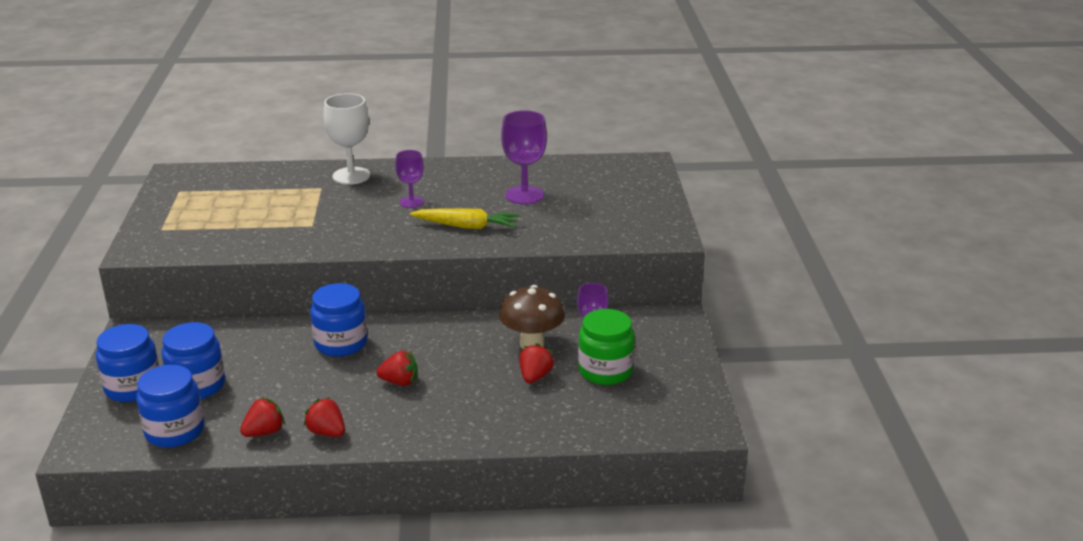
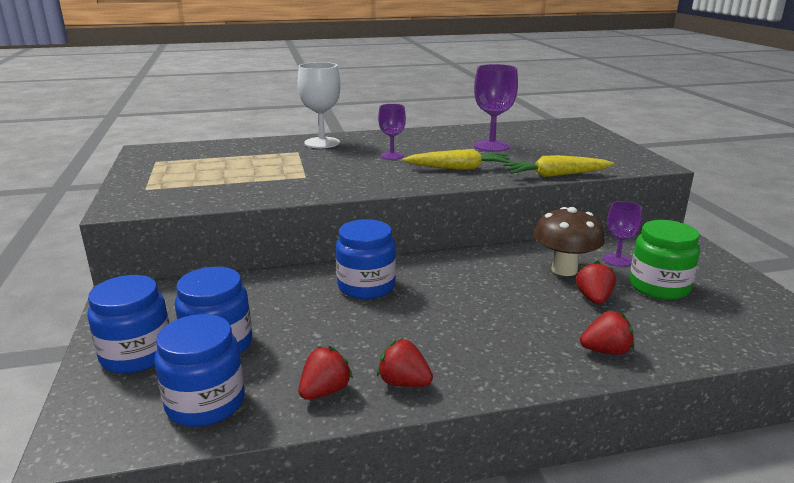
camera: 10 degrees left, 5 degrees down
(400, 382) = (454, 318): red strawberry -> red strawberry (606, 351)
(556, 244) = (556, 175): none -> yellow carrot

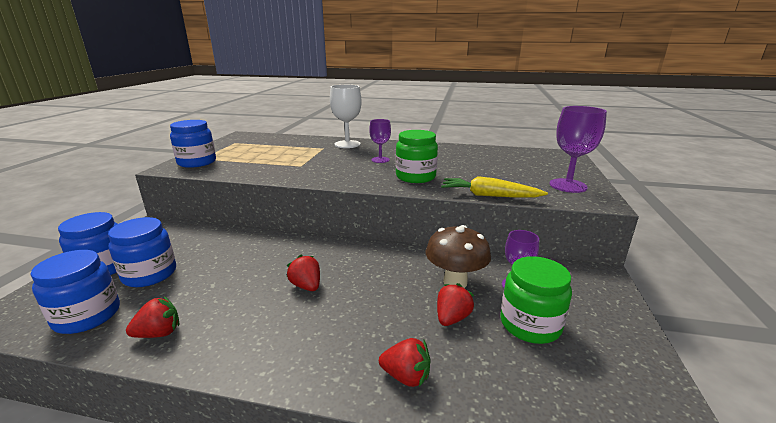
camera: 25 degrees right, 0 degrees up
(366, 286) = (288, 256): blue jar -> blue jar (197, 162)
(404, 383) = (215, 346): red strawberry -> red strawberry (306, 286)
(459, 168) = (415, 177): yellow carrot -> green jar
(491, 146) = (467, 163): purple goblet -> purple goblet (568, 185)

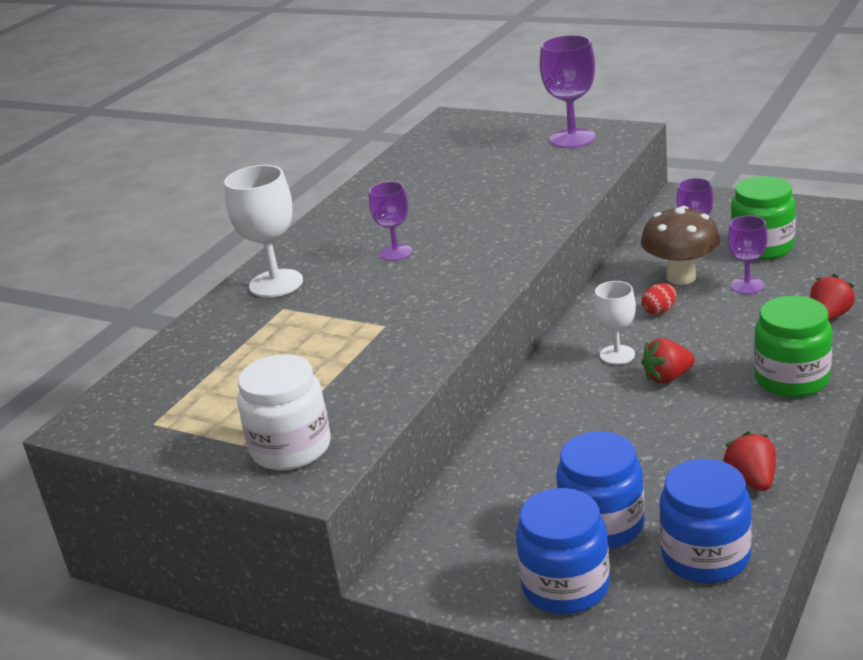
camera: 70 degrees left, 5 degrees up
(197, 162) = (291, 448): blue jar -> white jar
(338, 263) = (617, 355): none -> white goblet
(400, 276) = (659, 311): none -> red egg
(415, 177) = (494, 227): green jar -> green jar (791, 379)
(452, 318) = (747, 286): red strawberry -> purple goblet
(489, 196) = (586, 186): yellow carrot -> none

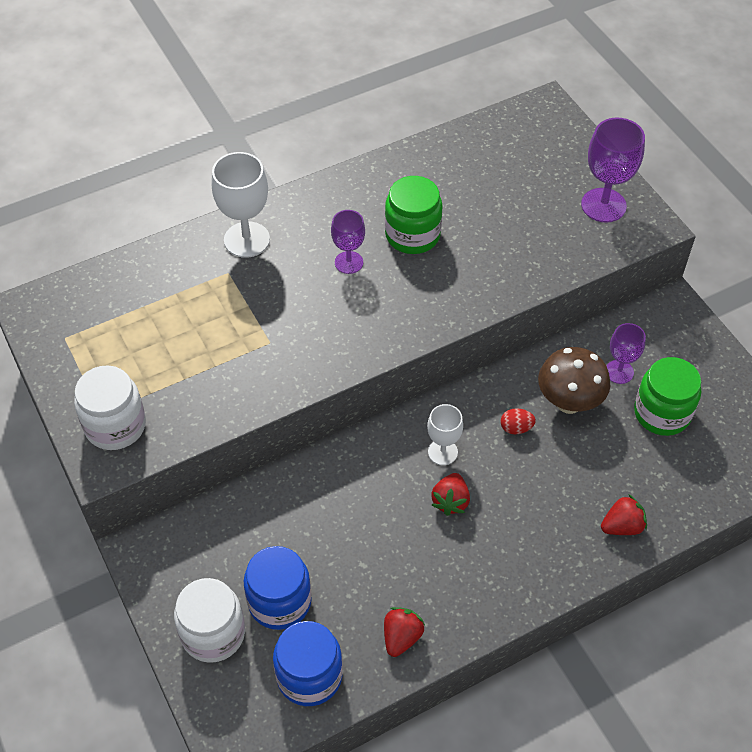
camera: 30 degrees right, 25 degrees up
(565, 586) = (213, 633): blue jar -> white jar
(667, 378) = (450, 501): red strawberry -> red strawberry turned 90 degrees counterclockwise
(747, 286) = (603, 448): purple goblet -> none
(791, 379) = (525, 568): green jar -> green jar (412, 235)

